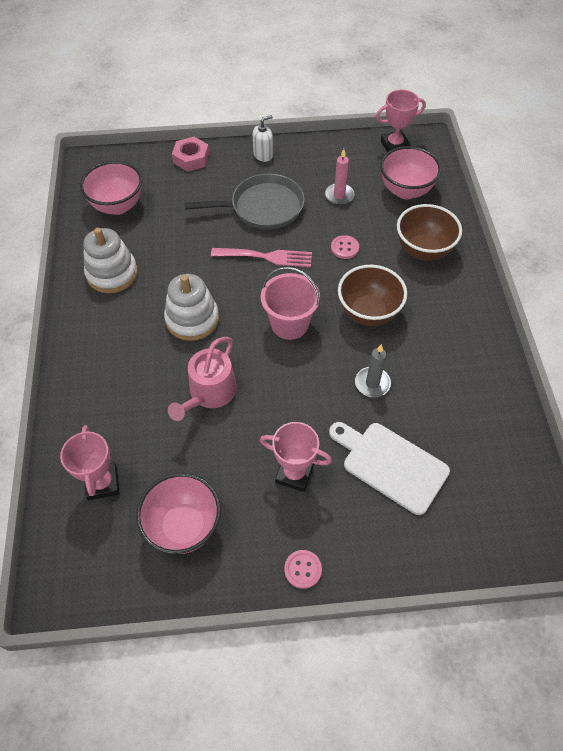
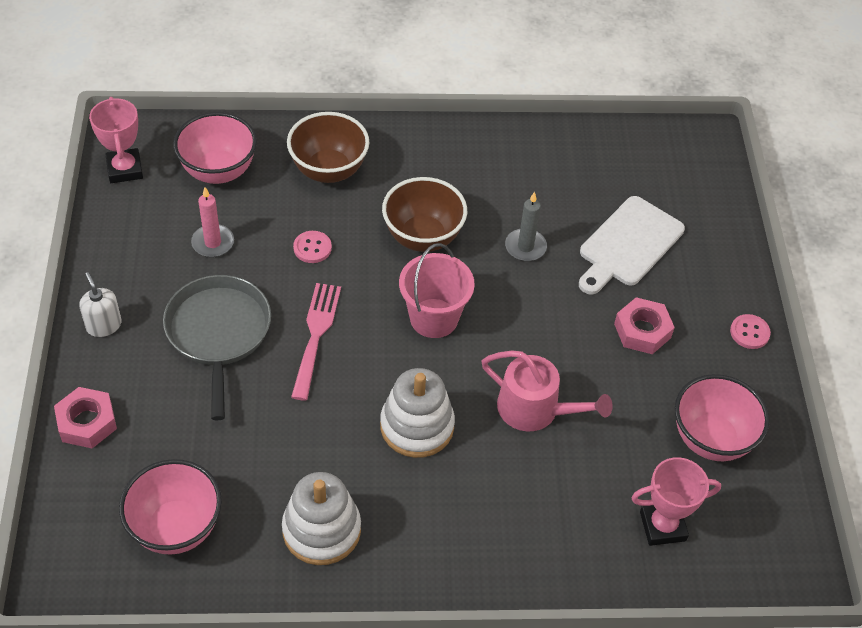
camera: 90 degrees left, 5 degrees down
(294, 474) = (642, 331): pink trophy -> pink nut

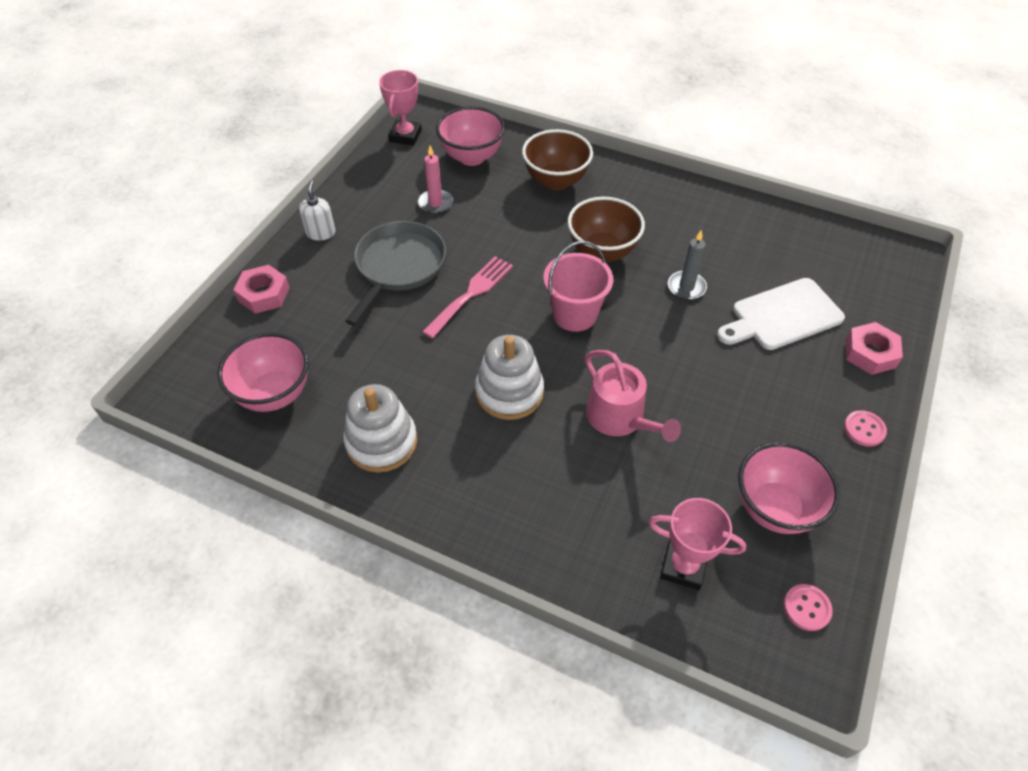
camera: 30 degrees right, 0 degrees up
(312, 248) = (508, 231): pink button -> pink button (807, 608)
(642, 331) = (757, 390): pink nut -> pink nut (870, 353)

